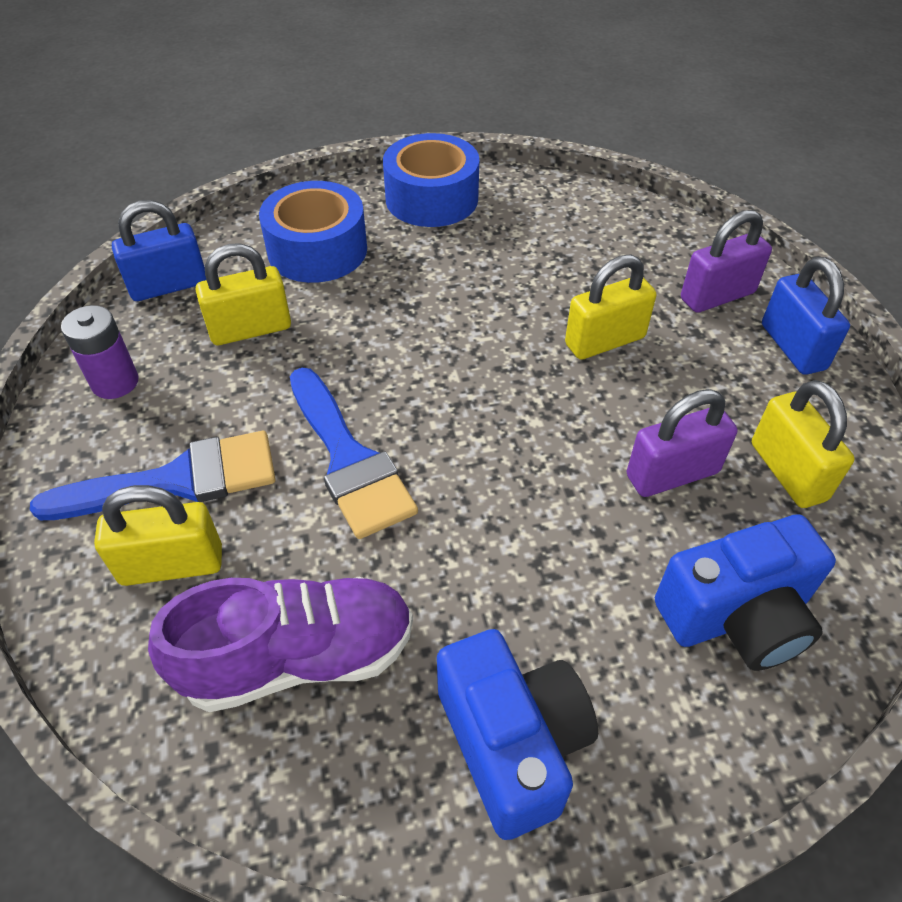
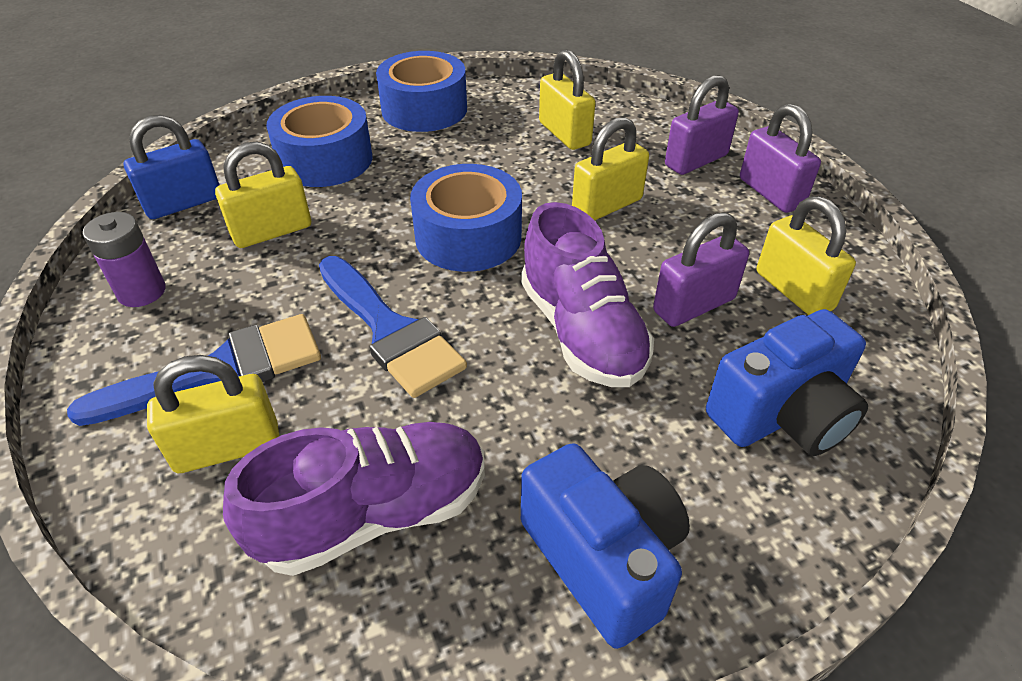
camera: 10 degrees left, 5 degrees down
(449, 360) = (468, 236): none -> blue tape
(545, 489) = (581, 332): none -> purple shoe
(577, 246) = (564, 134): none -> yellow padlock
(792, 347) = (770, 193): blue padlock -> purple padlock

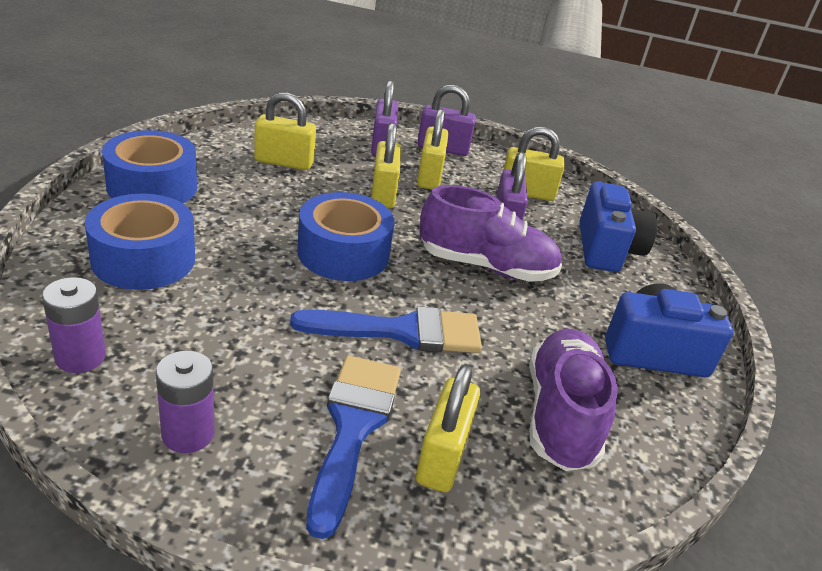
camera: 60 degrees left, 10 degrees down
(184, 203) = (80, 357): blue padlock -> purple battery
(272, 231) = (206, 329): yellow padlock -> yellow padlock (429, 177)

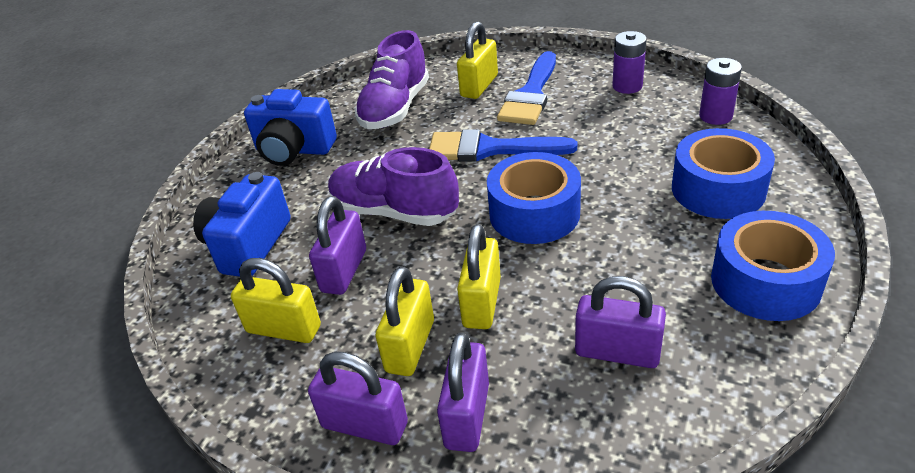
camera: 160 degrees left, 5 degrees up
(284, 162) = (617, 352): yellow padlock -> purple padlock

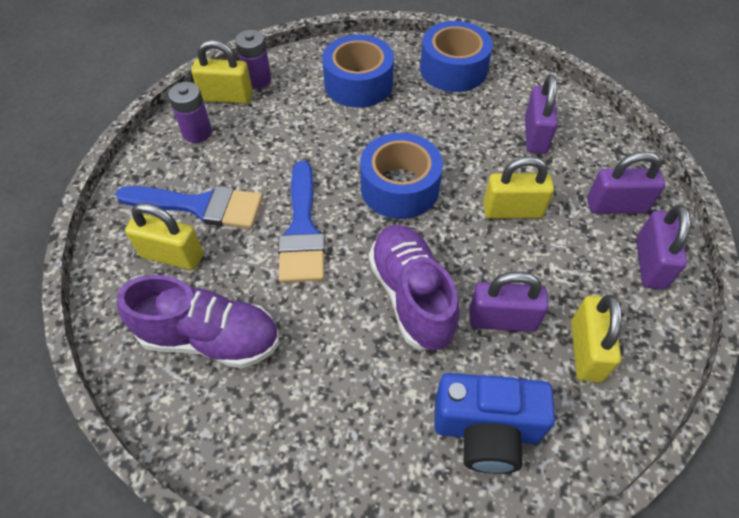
camera: 105 degrees left, 15 degrees up
(294, 150) = (299, 442): blue camera -> none
(394, 212) = (411, 296): purple shoe -> purple shoe turned 150 degrees clockwise
(410, 346) = (570, 249): yellow padlock -> yellow padlock (227, 97)

